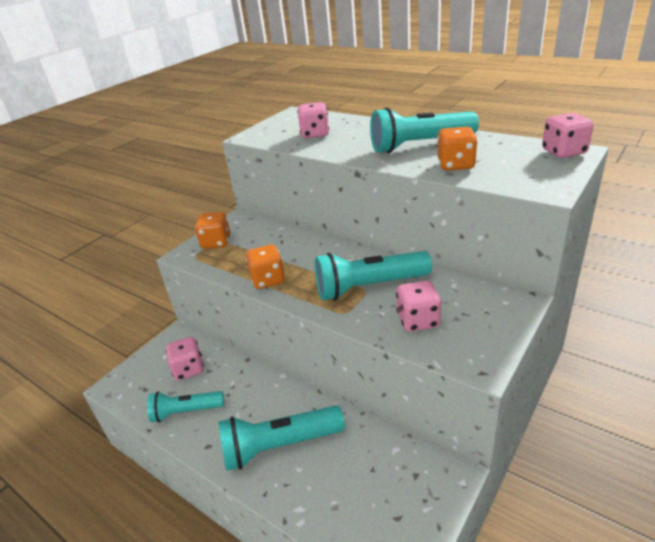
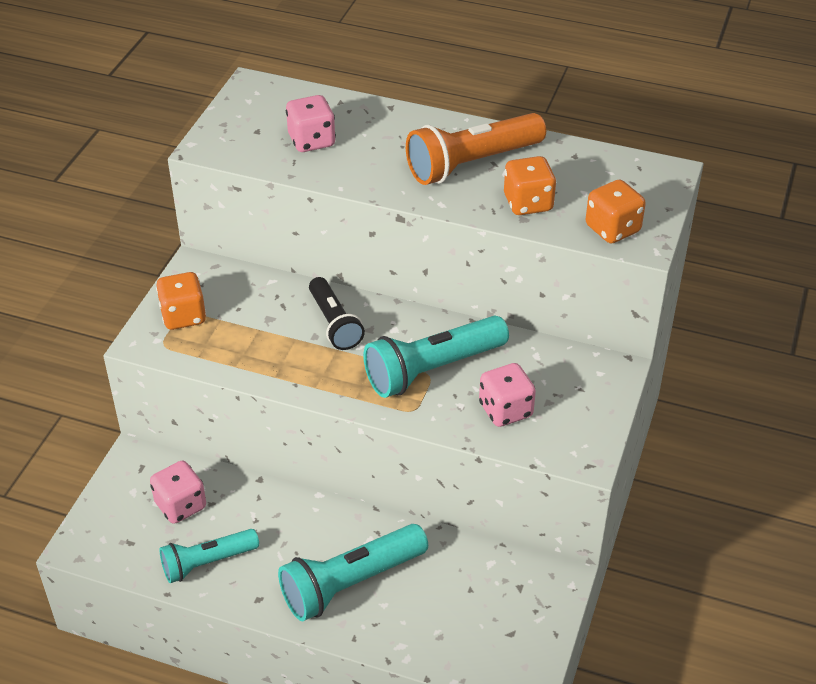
camera: 20 degrees left, 10 degrees up
(268, 280) = (293, 372): orange dice -> orange dice (612, 229)
(310, 253) = (334, 323): none -> black flashlight
(420, 145) = (472, 163): turquoise flashlight -> orange flashlight
(563, 152) = (653, 174): pink dice -> none

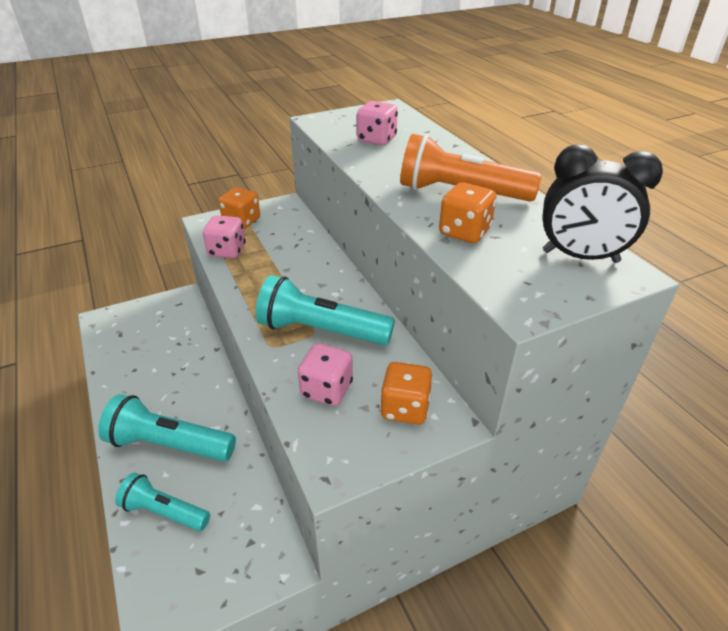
camera: 45 degrees right, 5 degrees down
(181, 505) = (165, 334): pink dice -> pink dice (227, 251)
(207, 562) = (130, 371): turquoise flashlight -> turquoise flashlight (164, 512)
(334, 323) = (307, 269): black flashlight -> none
(612, 229) = (510, 283): orange dice -> orange dice (405, 408)
(627, 177) = (580, 257): none -> black clock

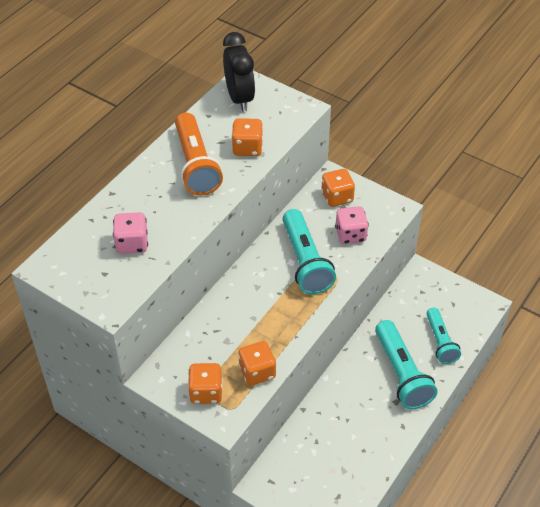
camera: 120 degrees left, 10 degrees up
(227, 251) = (257, 372): pink dice -> orange dice

